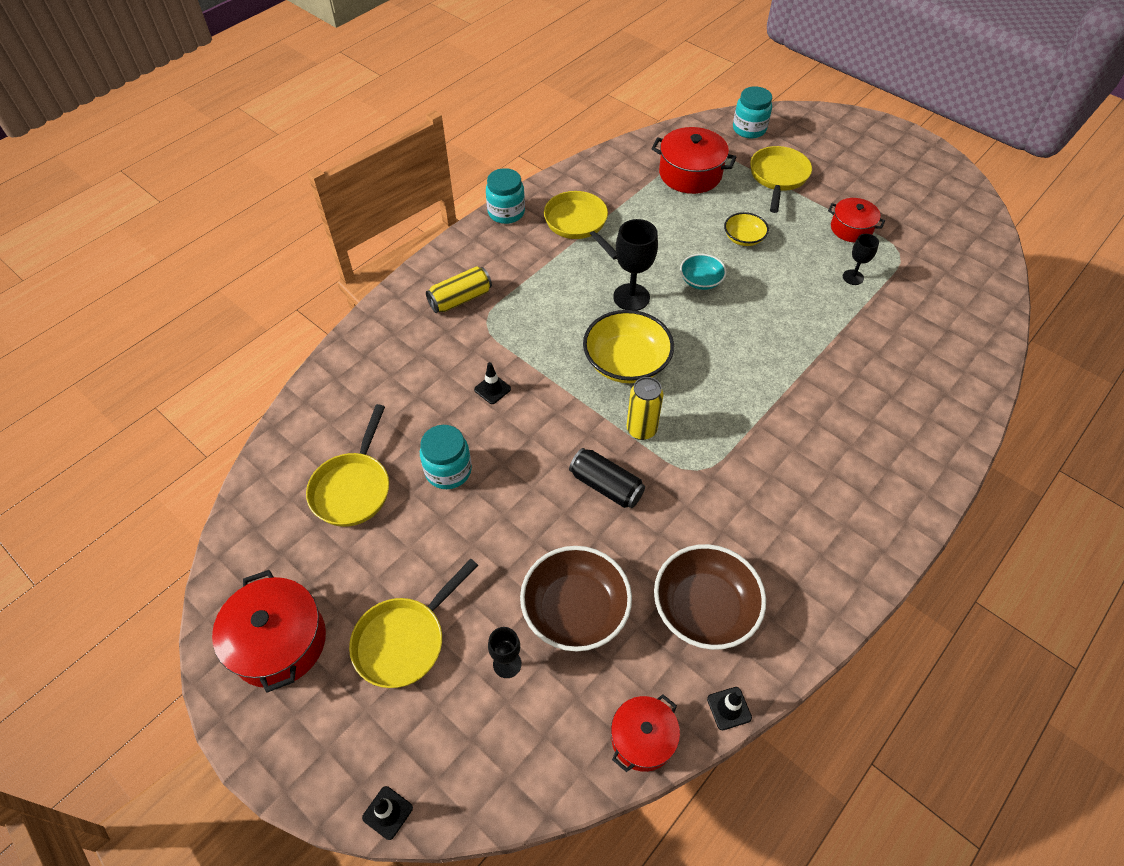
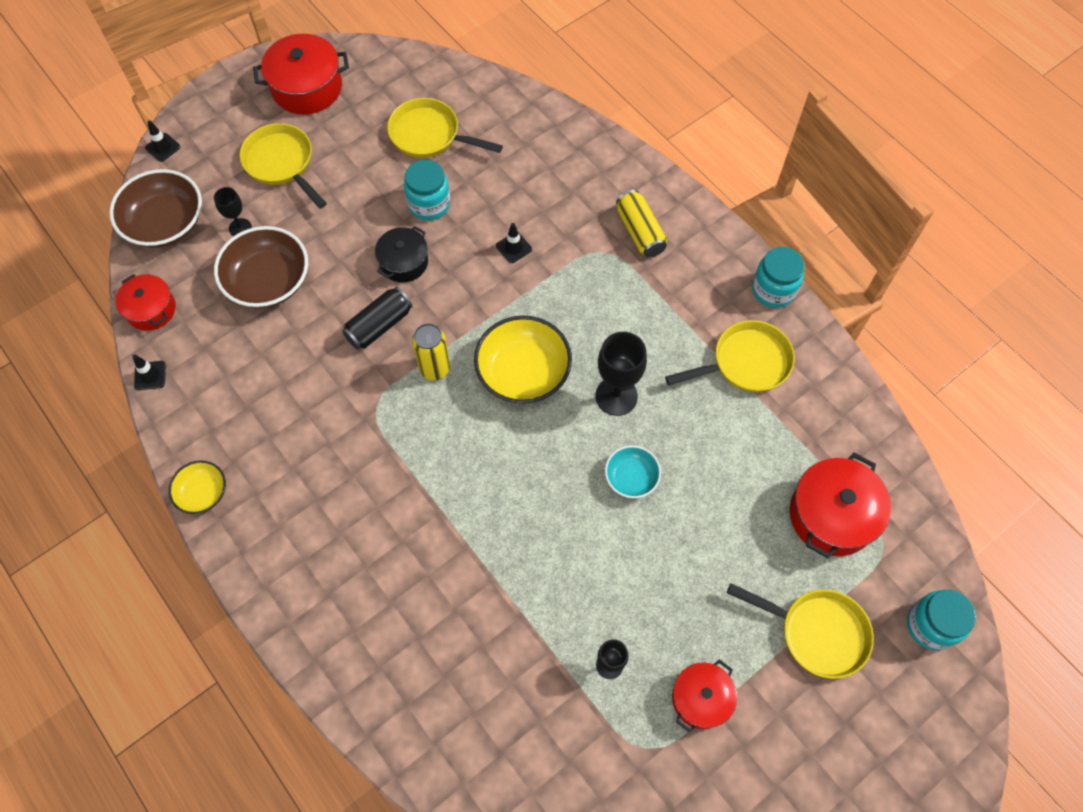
camera: 100 degrees right, 10 degrees up
(526, 479) = (404, 262): none -> black pot
(704, 608) = (237, 379): brown bowl -> brown bowl (165, 223)
(743, 238) = (698, 548): yellow bowl -> yellow bowl (202, 493)

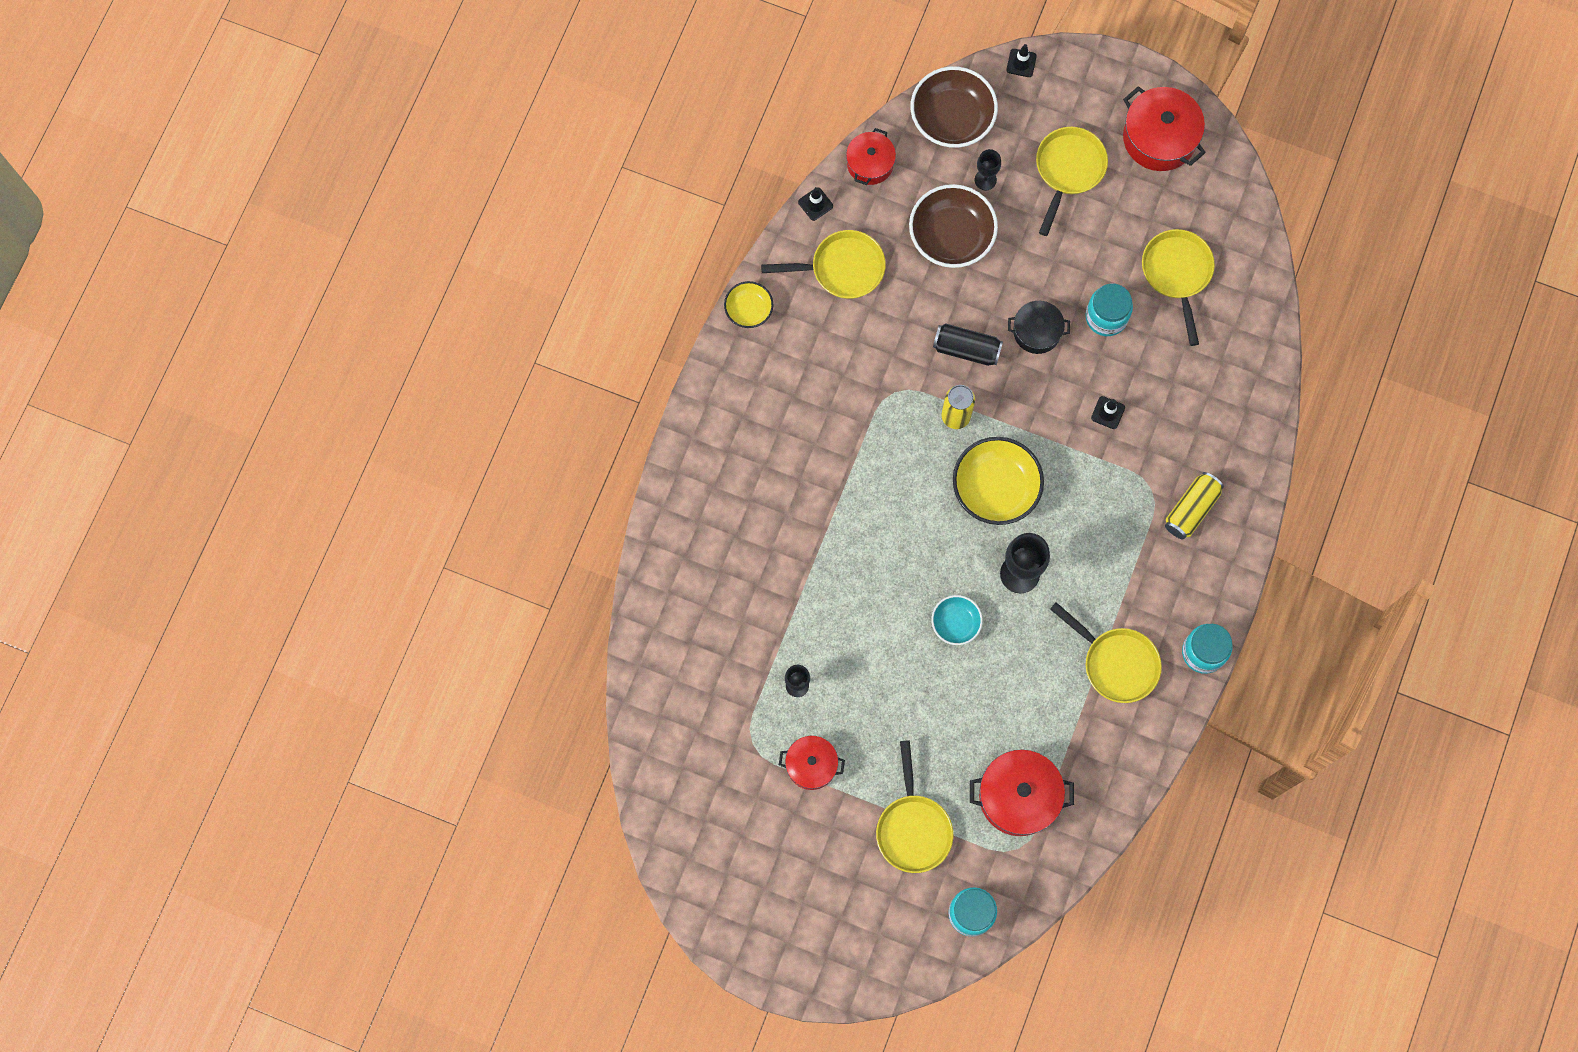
camera: 60 degrees right, 10 degrees up
(228, 387) = (842, 268): none -> yellow pan

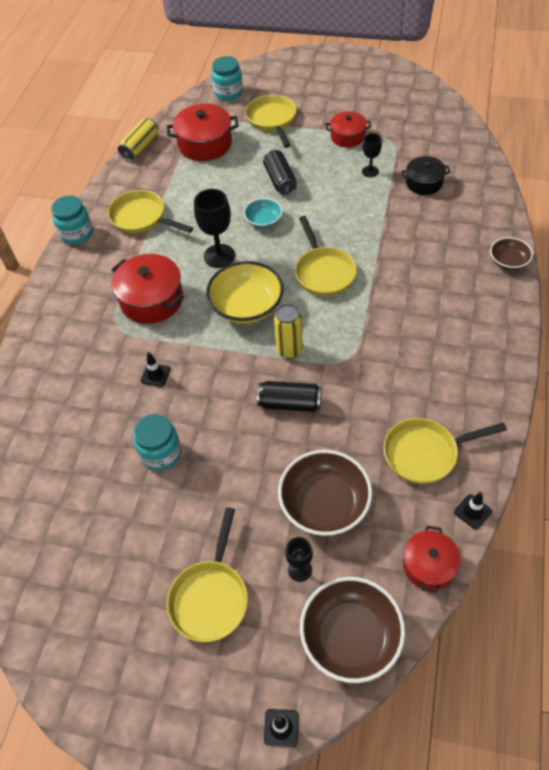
camera: 175 degrees right, 20 degrees down
(672, 491) = (508, 261): none -> brown bowl
(749, 309) = (501, 402): yellow bowl -> none
(922, 695) = (280, 180): none -> black can
(1036, 332) = (226, 429): black pot -> black pot (424, 183)
(1159, 138) = (109, 655): red pot -> red pot (151, 300)
(1177, 273) = (91, 506): yellow pan -> yellow pan (324, 272)
(1191, 509) = (83, 318): yellow can -> yellow can (140, 147)

